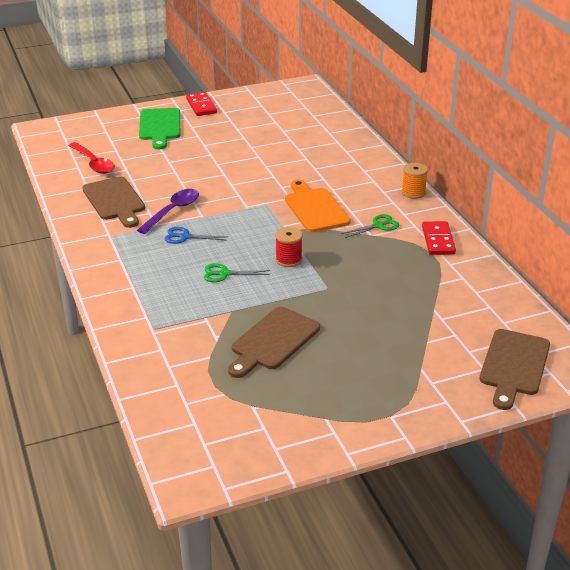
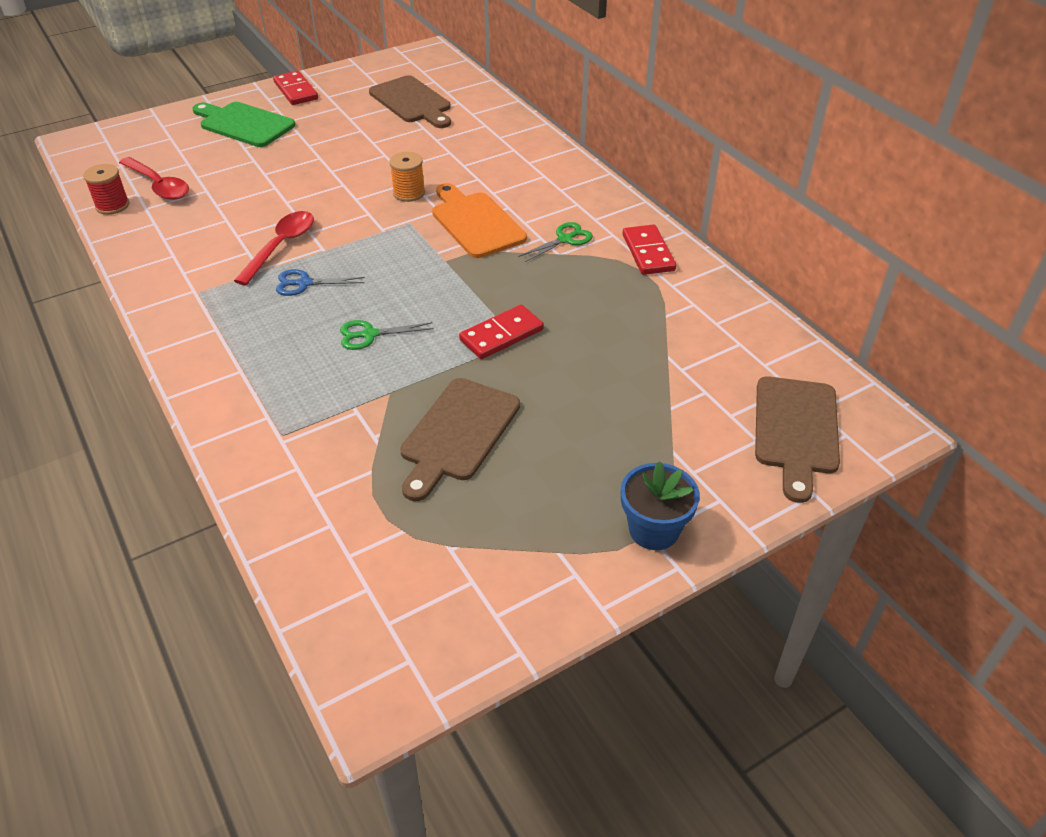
camera: 10 degrees left, 10 degrees up
(115, 201) = (196, 239): brown cutting board -> brown cutting board (412, 102)
(160, 126) = (244, 124): green cutting board -> green cutting board turned 135 degrees clockwise
(173, 211) = (281, 246): purple spoon -> red spoon
(288, 260) = (455, 303): red spool -> red spool (112, 206)
(317, 283) = (501, 335): none -> red domino
(394, 413) = (653, 530): none -> blue flower pot
(413, 192) = (599, 187): orange spool -> orange spool (409, 193)

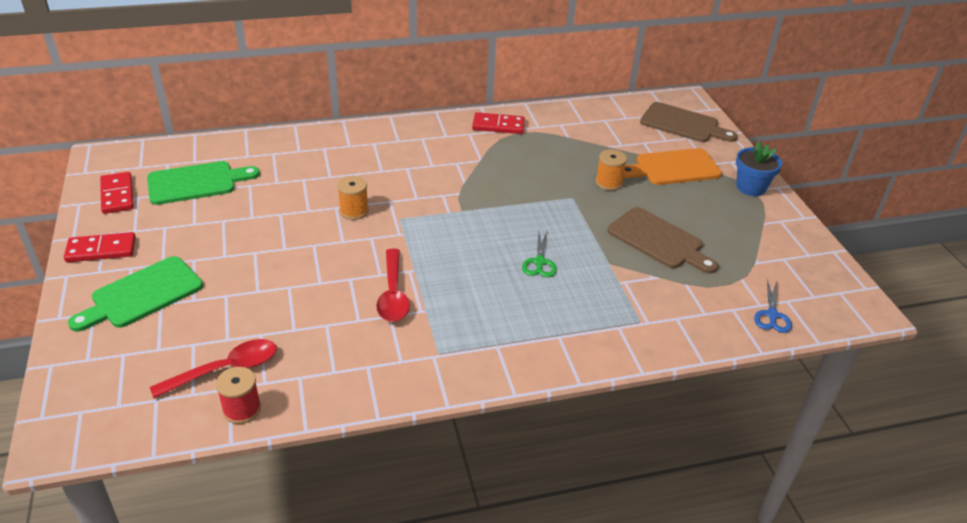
camera: 75 degrees left, 5 degrees down
(281, 246) = (393, 294): red spoon -> red spoon turned 135 degrees counterclockwise
(304, 283) = (456, 287): blue scissors -> blue scissors (772, 315)
(412, 102) = (196, 183): brown cutting board -> green cutting board
(476, 222) = (419, 187): orange cutting board -> orange cutting board (673, 168)
(501, 335) = (563, 203): red domino -> red domino (117, 195)
(565, 239) = (464, 153): green scissors -> none
(572, 369) = (608, 183): none -> orange spool

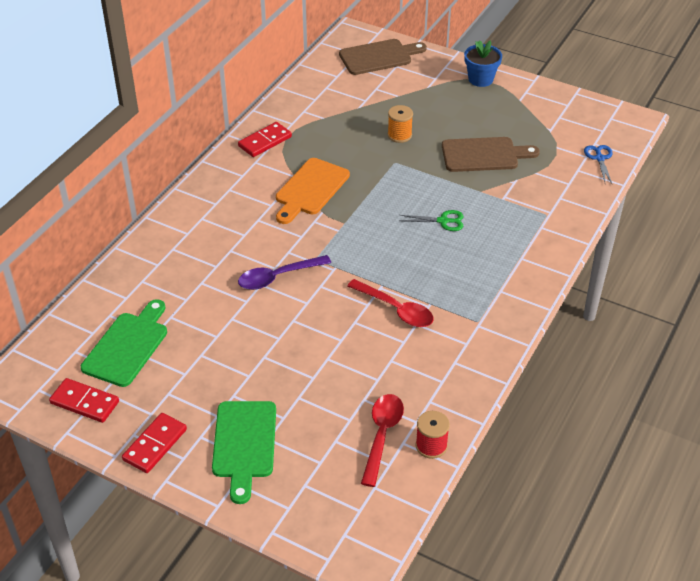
camera: 45 degrees left, 5 degrees up
(354, 211) = (278, 277): orange spool -> purple spoon
(539, 262) = (443, 221): green scissors -> green scissors turned 45 degrees counterclockwise
(673, 168) = (420, 96): orange cutting board -> orange cutting board (310, 189)
(772, 315) = (599, 158): blue scissors -> blue scissors turned 150 degrees counterclockwise

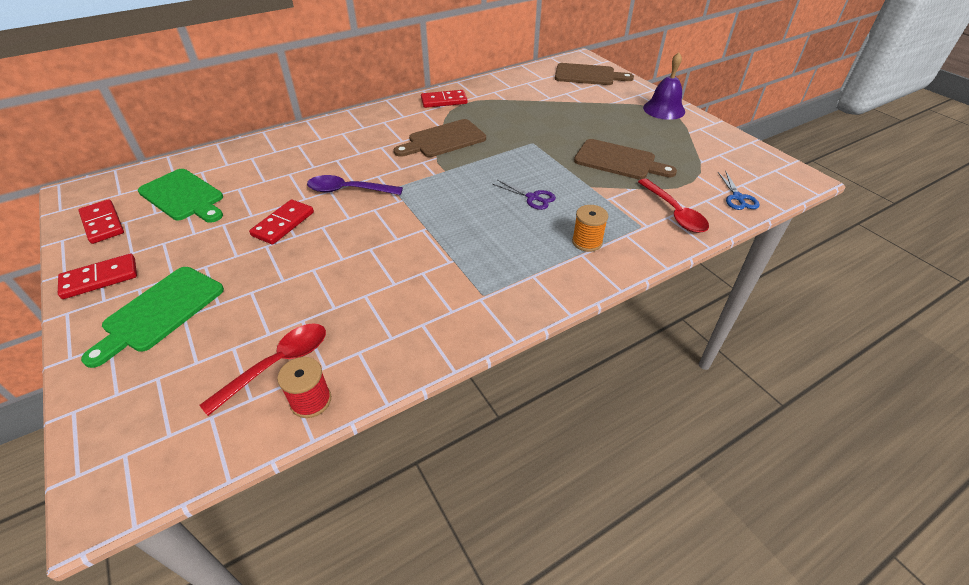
camera: 30 degrees right, 0 degrees up
(128, 346) = (183, 196): green cutting board -> green cutting board turned 75 degrees clockwise
(256, 332) = (283, 224): none -> red domino
(310, 189) = (443, 140): orange cutting board -> brown cutting board
(396, 309) = (416, 253): red spoon -> red spoon (674, 213)
(399, 135) = (555, 126): orange spool -> orange spool (587, 242)
(443, 221) = (532, 198): green scissors -> purple scissors
(480, 79) = (664, 109): blue flower pot -> purple bell
(599, 158) = (738, 198): blue scissors -> blue scissors turned 150 degrees clockwise

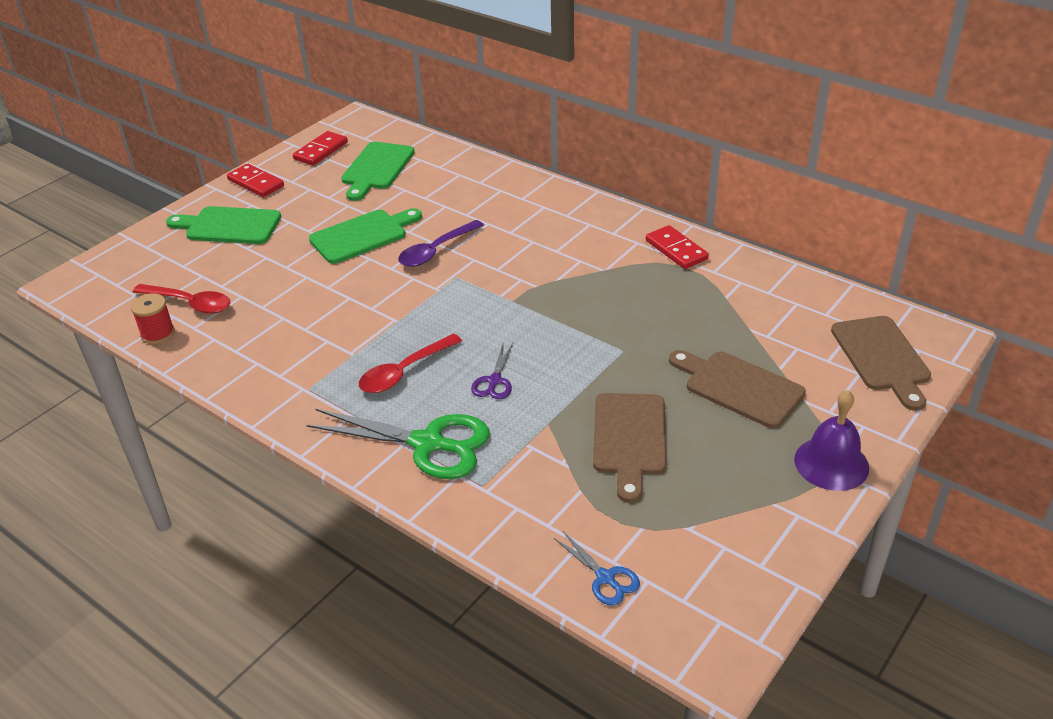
camera: 70 degrees right, 5 degrees down
(283, 224) = (362, 235): red domino -> green cutting board
(348, 190) = (436, 251): purple spoon -> purple spoon turned 120 degrees counterclockwise
(443, 140) = (579, 279): brown cutting board -> brown cutting board (739, 387)
(587, 242) = (428, 444): orange spool -> green scissors
(674, 213) = (529, 513): red spoon -> red spoon (404, 372)
(738, 198) = (605, 578): blue scissors -> blue scissors turned 105 degrees counterclockwise

